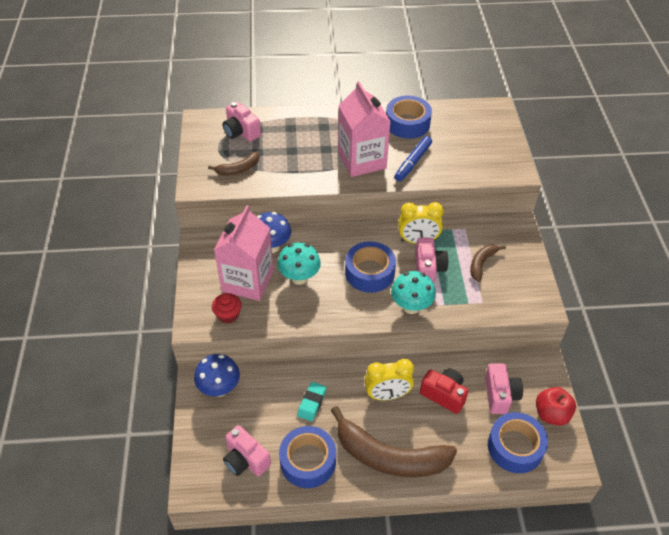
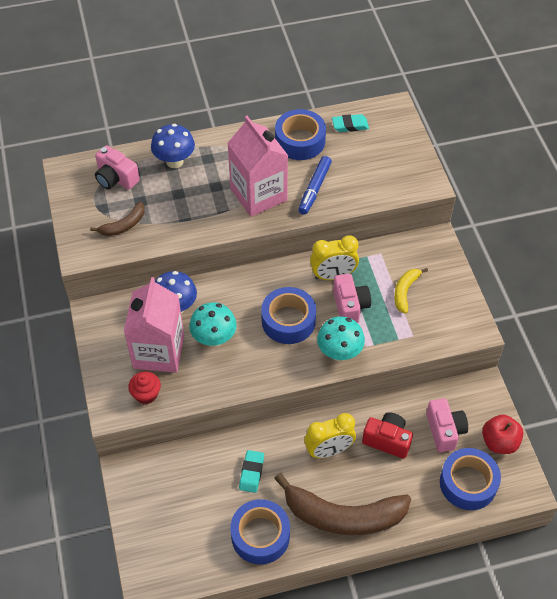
camera: 10 degrees left, 5 degrees up
(219, 388) = (150, 474): blue mushroom -> blue mushroom (174, 161)
(246, 460) = (195, 546): pink camera -> none
(454, 117) = (350, 125): none -> turquoise eraser
(481, 263) = (405, 292): brown banana -> yellow banana

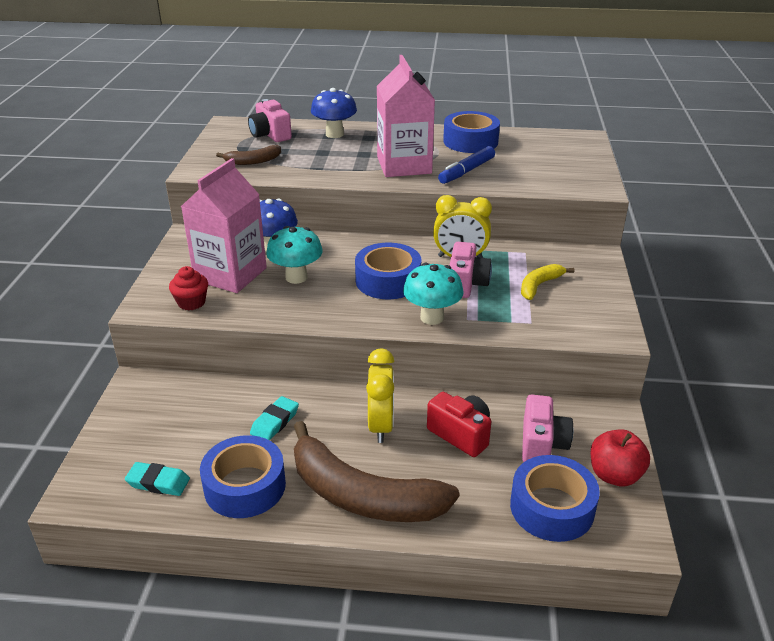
camera: 20 degrees right, 20 degrees down
(329, 450) = (381, 426): yellow clock -> yellow clock turned 90 degrees counterclockwise
(350, 125) = (530, 140): turquoise eraser -> turquoise eraser (158, 482)

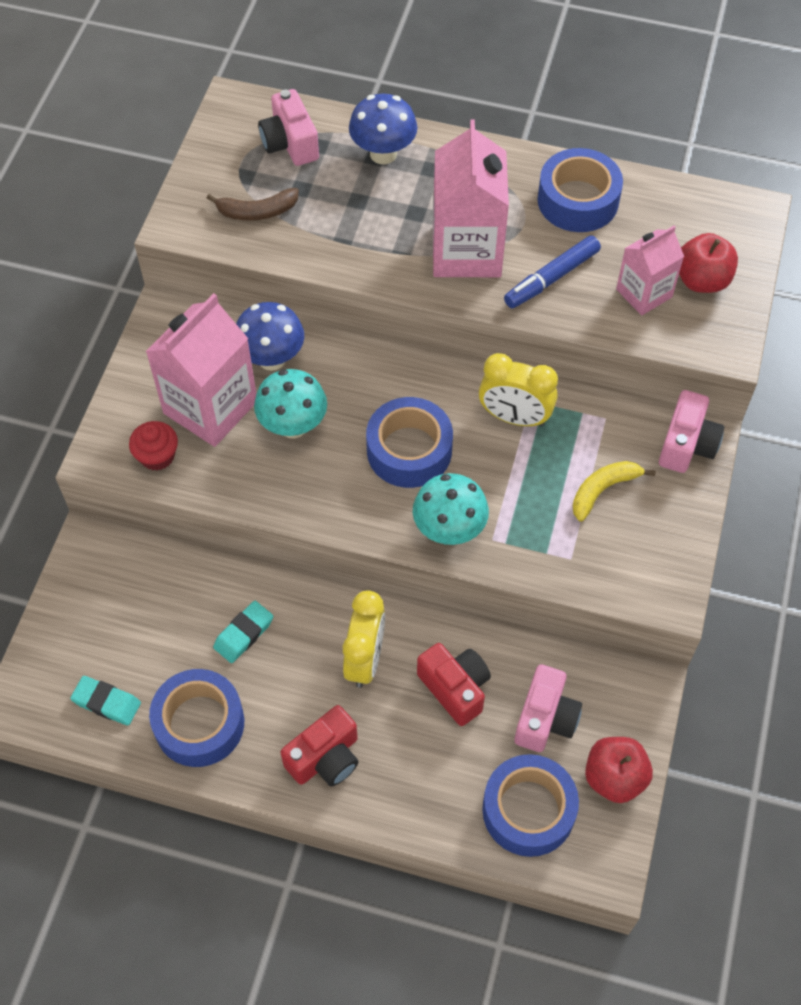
camera: 10 degrees right, 25 degrees up
(363, 495) = (325, 758): brown banana -> red camera
(466, 284) = (509, 472): pink camera -> pink camera (686, 445)
(532, 172) = (644, 293): none -> pink carton
(567, 164) = (701, 280): none -> red apple

